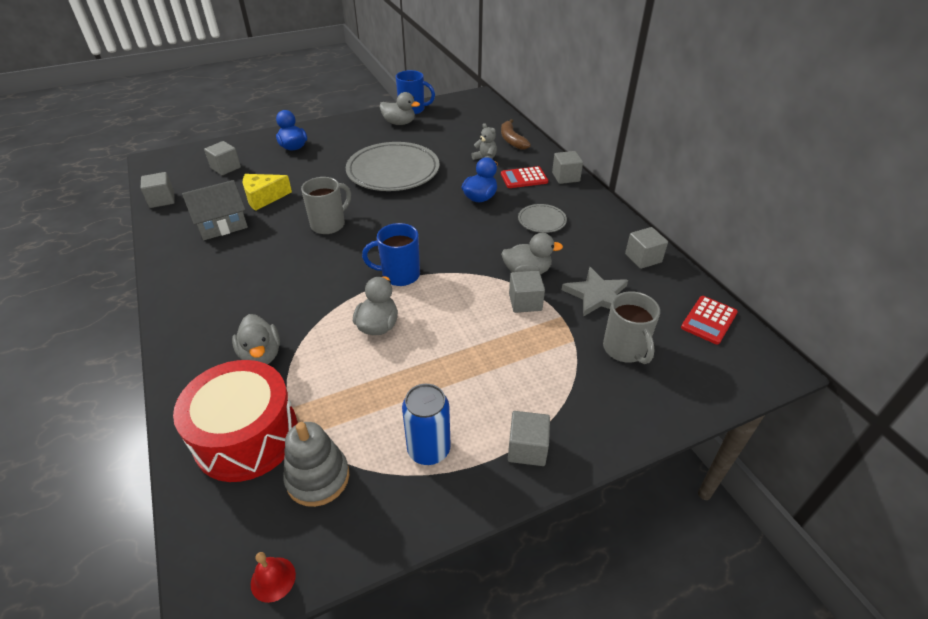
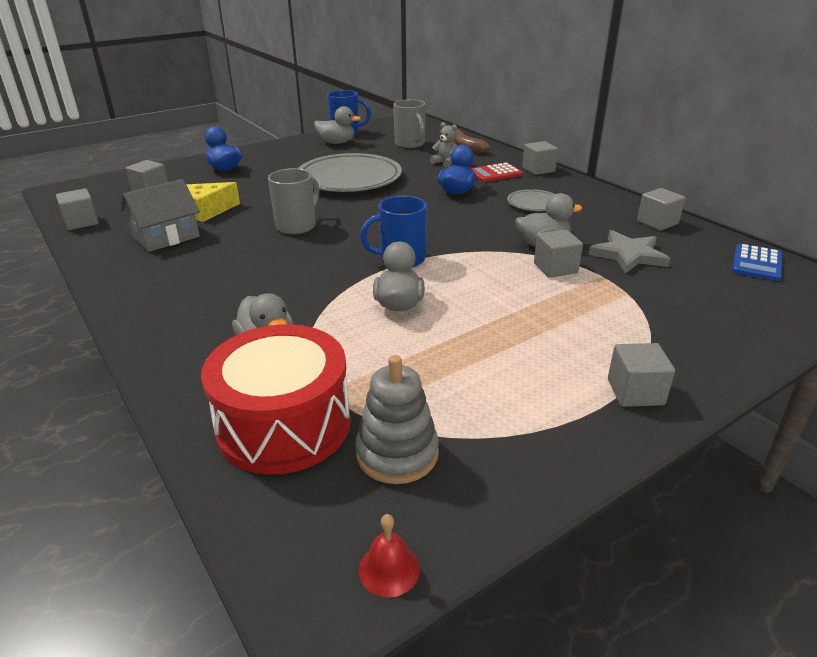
camera: 10 degrees left, 10 degrees down
(428, 449) = (520, 408): blue can -> none
(625, 349) = (687, 295): grey mug -> grey mug (410, 144)
(709, 320) = (757, 263): red calculator -> blue calculator

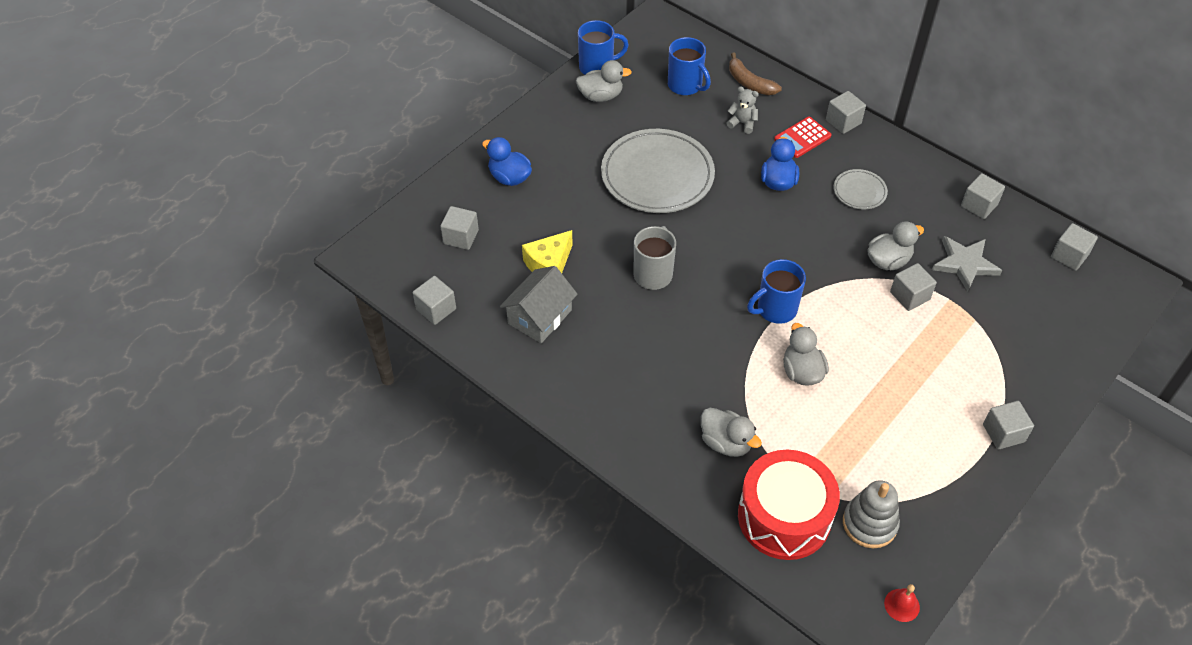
camera: 15 degrees left, 20 degrees up
(410, 144) = (685, 85): grey mug -> blue mug
(757, 263) = (1069, 256): blue calculator -> grey cube

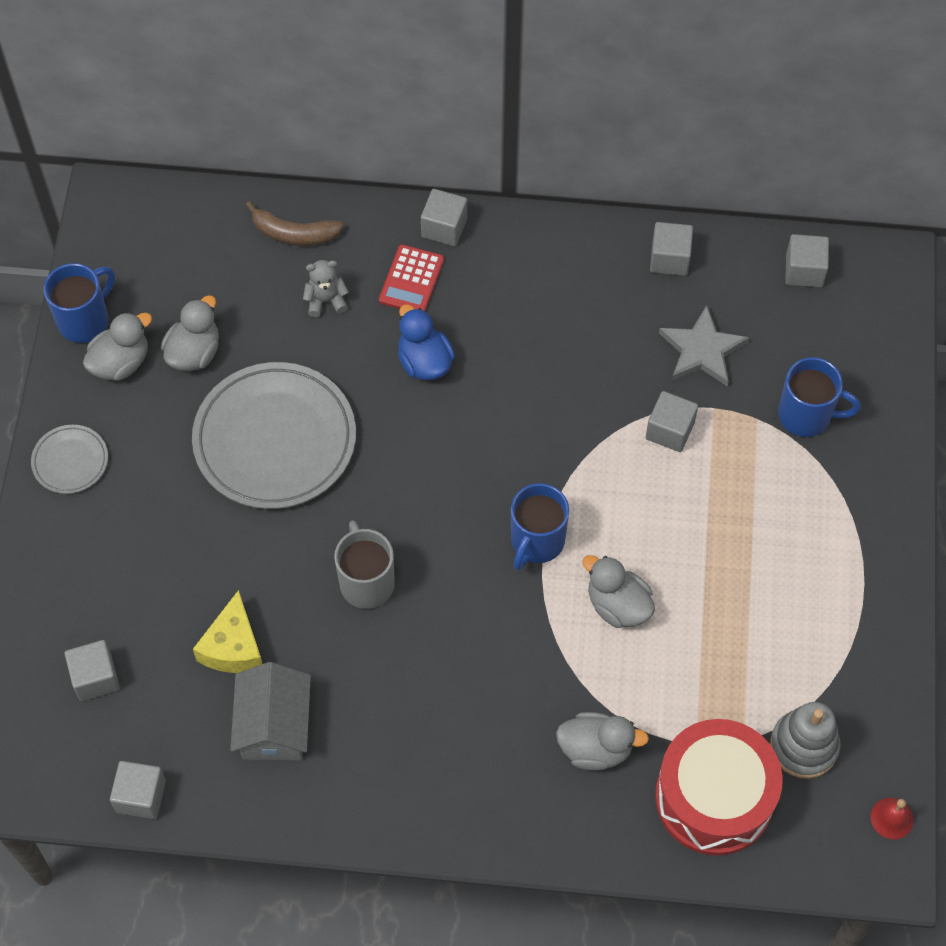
camera: 35 degrees left, 10 degrees up
(509, 177) = (93, 554): blue duck -> none
(685, 85) = (217, 284): blue mug -> blue mug (806, 415)
(859, 191) = (526, 319): grey plate -> grey plate (70, 461)
(888, 261) = (618, 397): grey duck -> grey duck (194, 352)
(1003, 433) = (869, 546): grey cube -> none

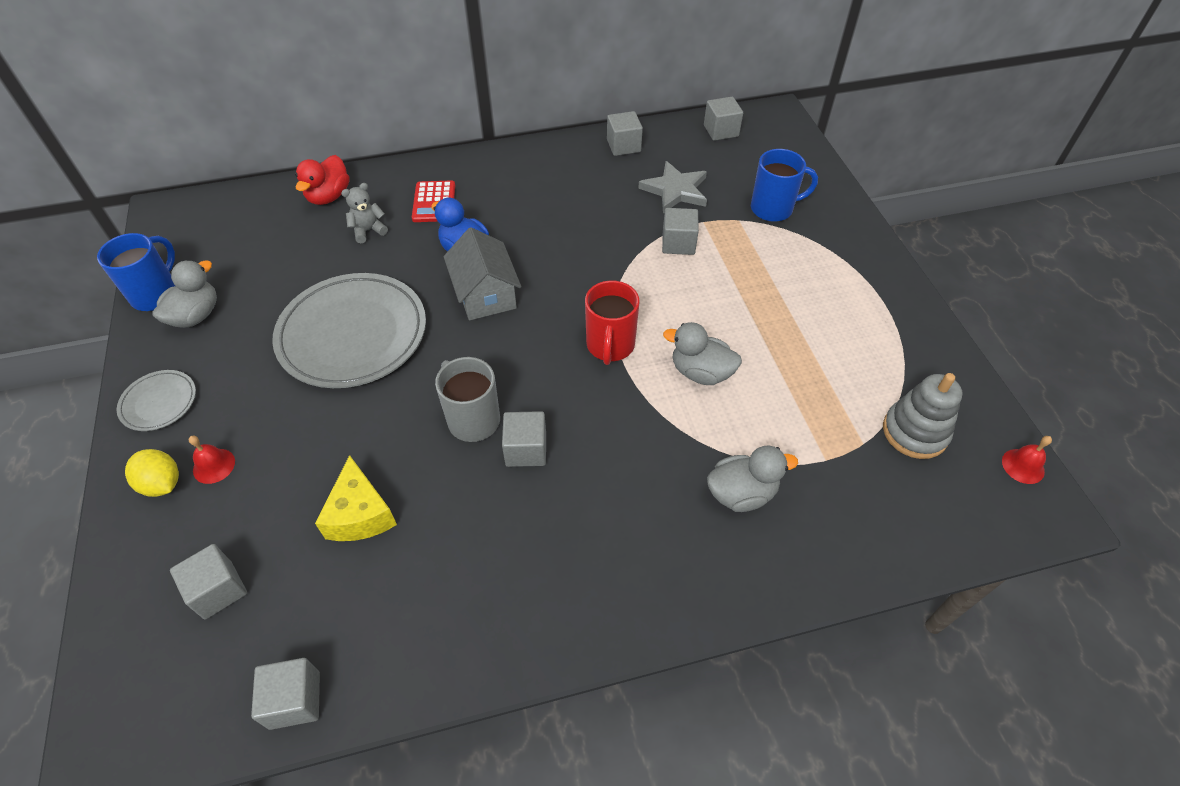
camera: 20 degrees left, 10 degrees down
(62, 554) = (162, 484): none -> yellow lemon
(111, 550) = (214, 466): none -> red bell
(194, 352) = (263, 292): grey duck -> none
(274, 725) = (423, 575): grey house -> grey house (485, 294)
(294, 233) = (329, 196): brown banana -> red duck
(444, 227) = (448, 166): grey cube -> grey cube (526, 450)
(536, 542) = (610, 346): blue mug -> red mug
(714, 797) = (867, 500): red drum -> none

